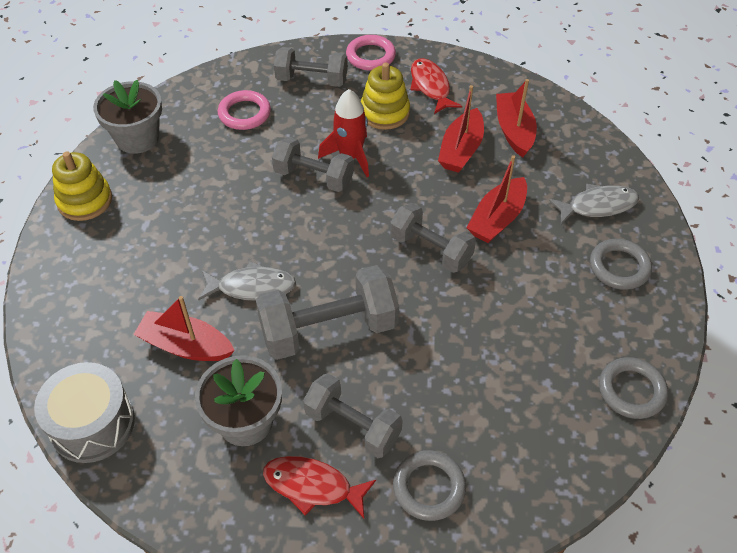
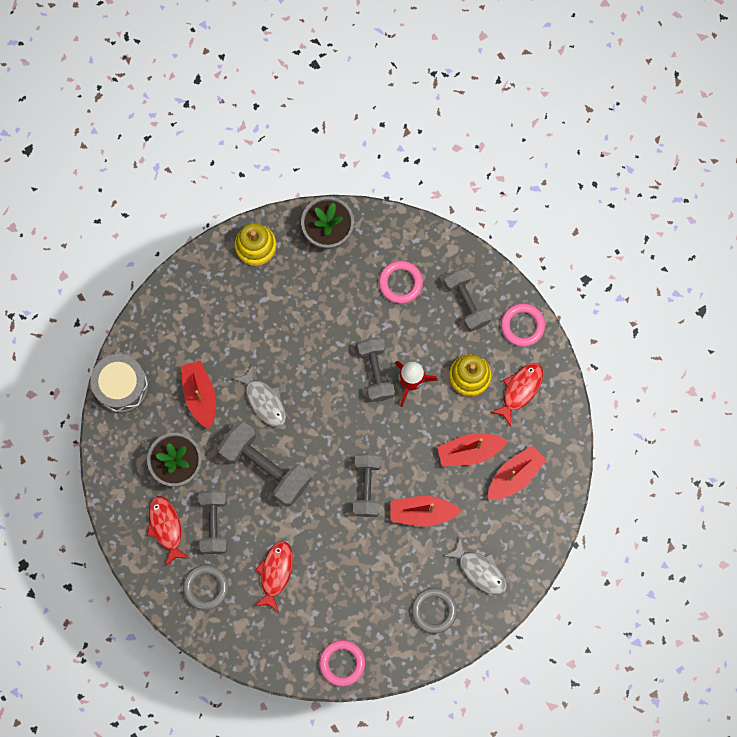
camera: 55 degrees right, 25 degrees up
(466, 395) = (275, 573): none -> red fish
(631, 390) = (342, 663): grey ring -> pink ring

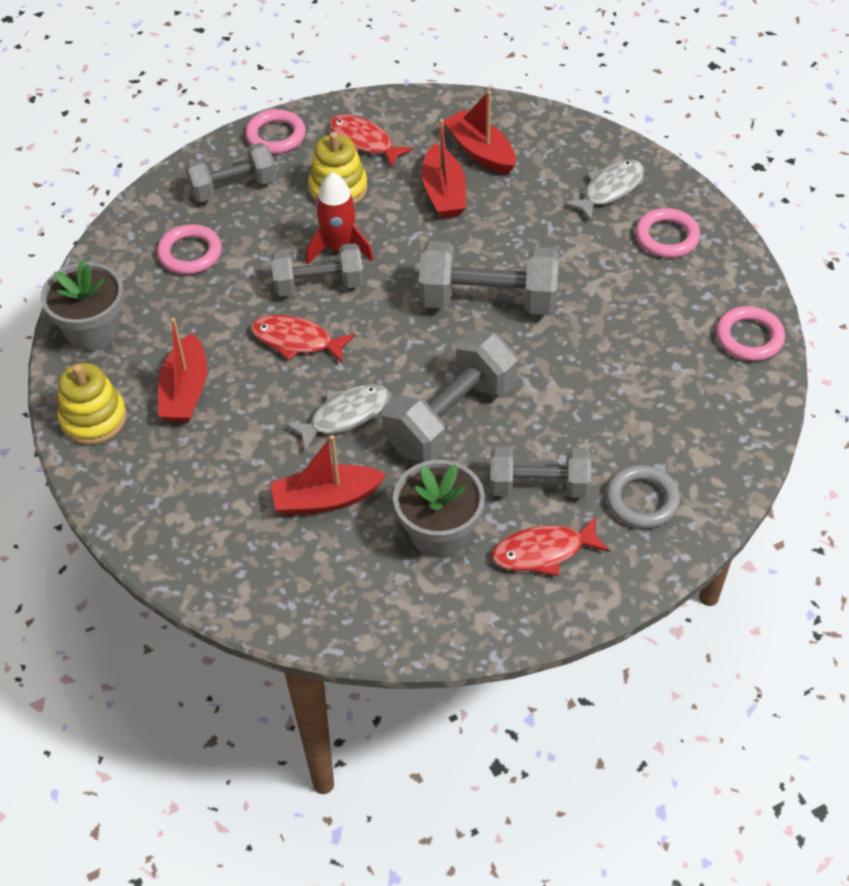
camera: 85 degrees left, 25 degrees down
(121, 386) = (296, 611): grey drum -> none
(275, 573) = (617, 411): red fish -> red fish (297, 341)
(367, 487) = (488, 300): grey dumbbell -> grey dumbbell, size x1.50
(422, 512) = (528, 243): red boat -> red boat (185, 391)
(434, 611) = (667, 237): grey ring -> pink ring

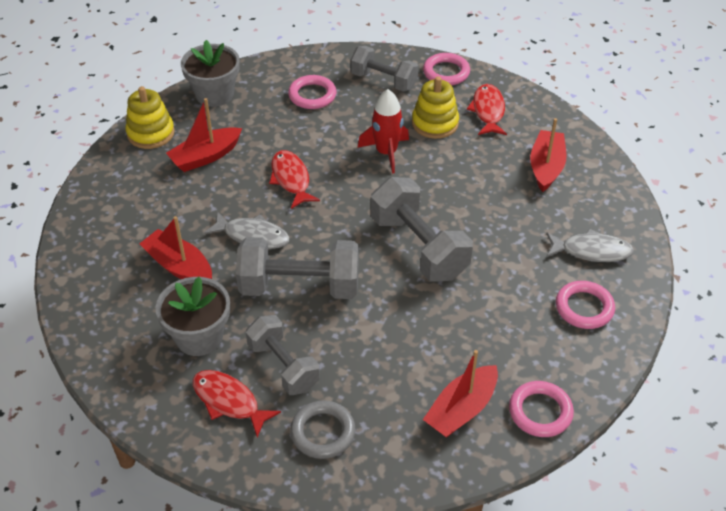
camera: 50 degrees right, 5 degrees down
(318, 285) = (346, 162): grey dumbbell -> none
(444, 193) = (488, 171): red boat -> red boat (461, 409)

